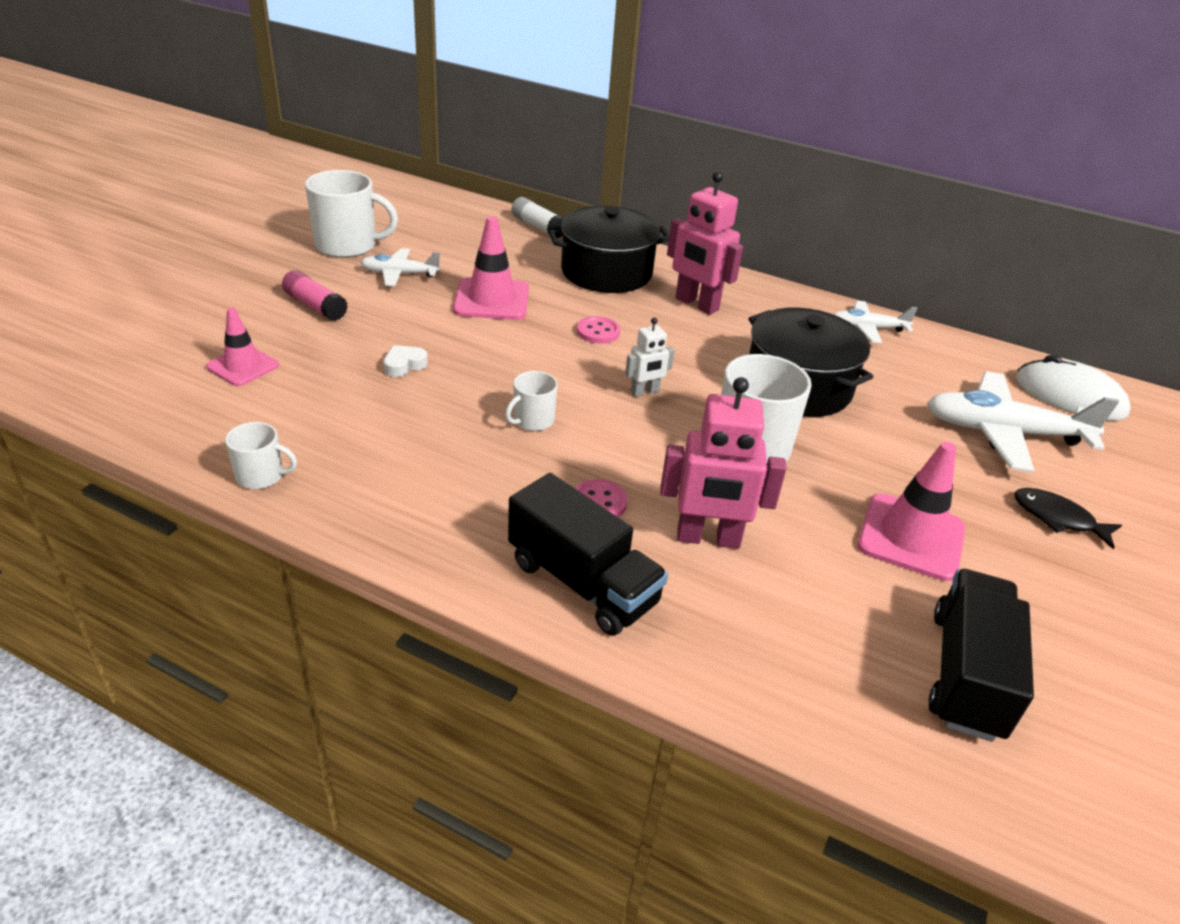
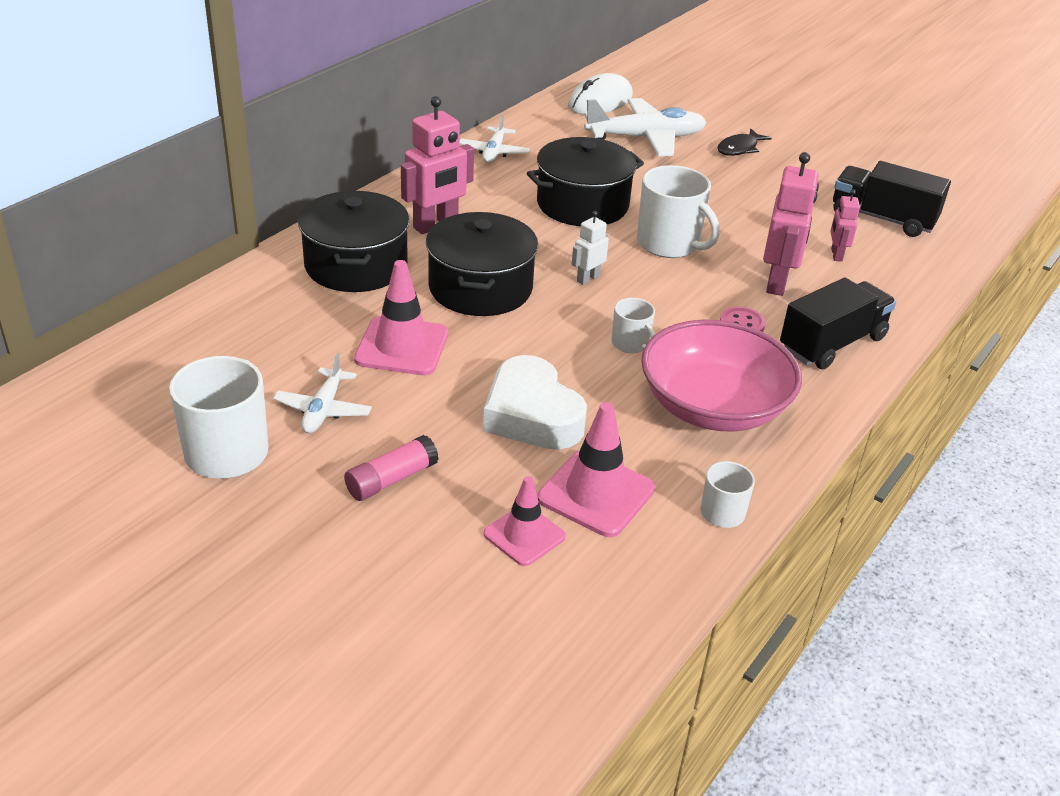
camera: 80 degrees left, 0 degrees up
(404, 365) = (532, 415): white heart -> white heart, size x2.36
(432, 475) = (713, 406): none -> pink bowl
(538, 227) = (226, 295): white glue stick -> none
(598, 332) = (480, 288): pink button -> black pot
(645, 392) = (587, 278): white robot -> white robot turned 120 degrees counterclockwise
(814, 605) = (836, 255): none -> pink robot
(911, 537) = (765, 204): pink traffic cone -> pink traffic cone (596, 493)
(1004, 433) = (645, 138): white plane -> white plane turned 120 degrees counterclockwise

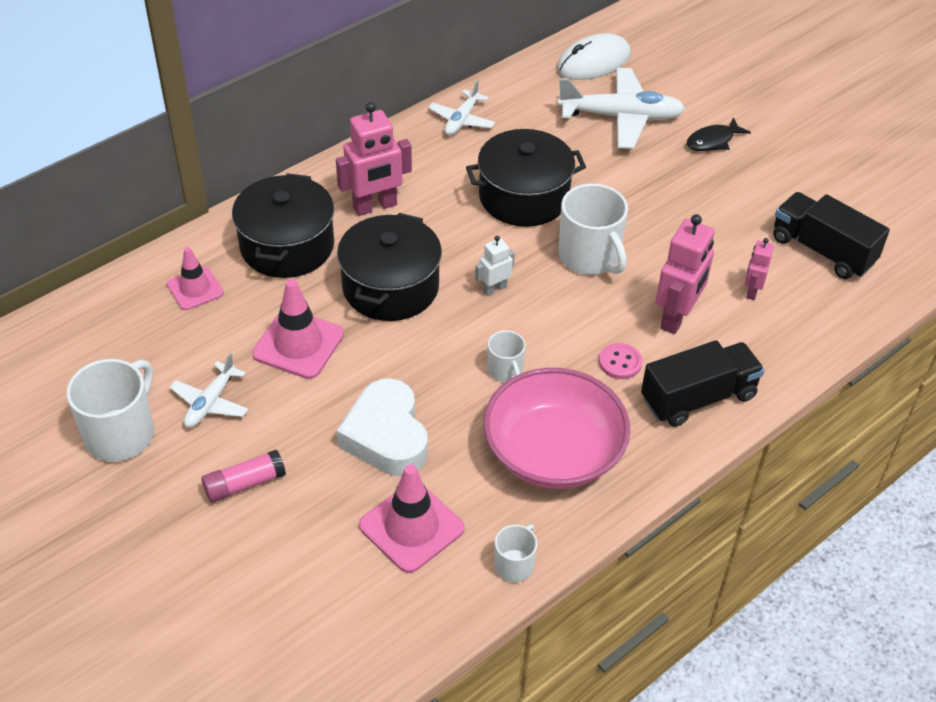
camera: 15 degrees right, 10 degrees up
(524, 535) = (335, 558): pink traffic cone -> pink traffic cone (195, 289)

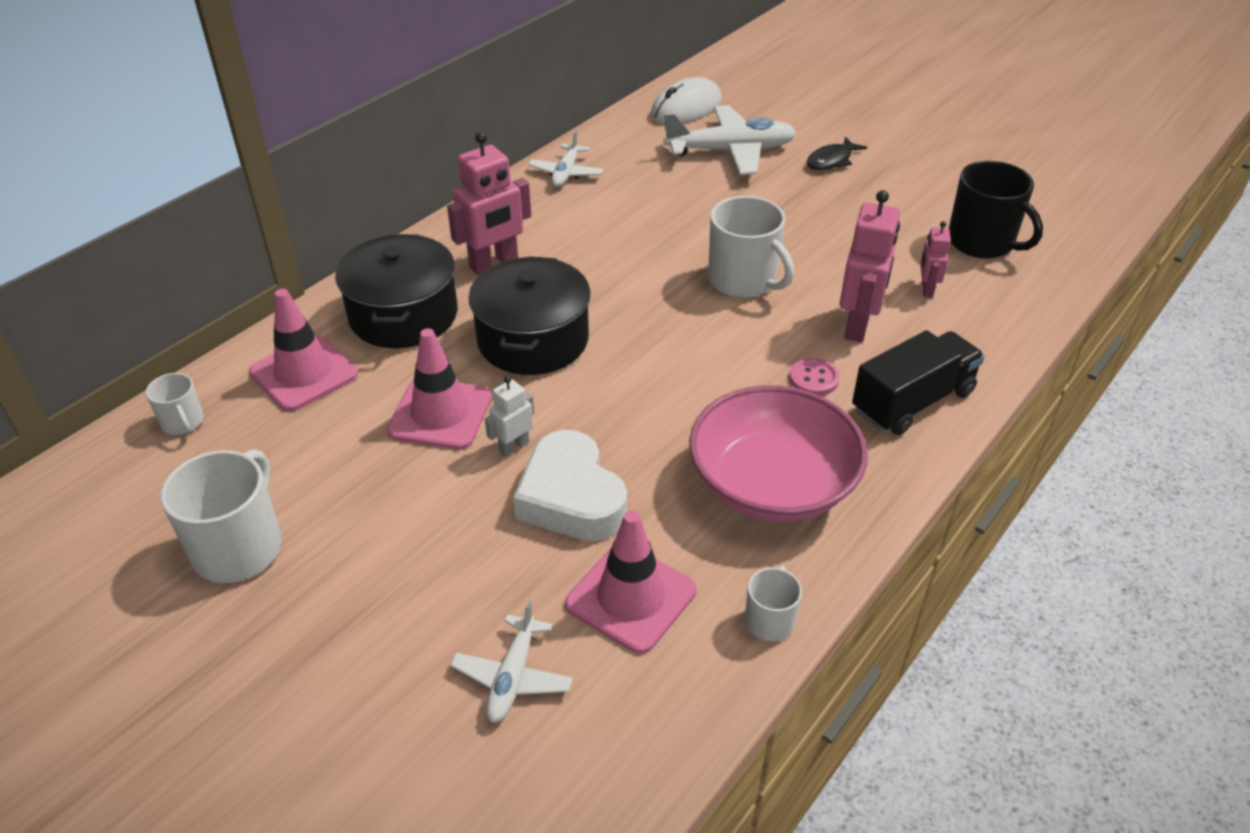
camera: 10 degrees left, 5 degrees down
(195, 289) = (304, 373): pink traffic cone -> pink traffic cone, size x1.54
(210, 402) = (347, 494): white plane -> white plane (512, 677)
(244, 484) = (409, 581): pink glue stick -> none
(494, 289) = (650, 325): white robot -> white robot (514, 446)
(505, 370) = (689, 406): white mug -> white mug (183, 422)
(524, 197) = (654, 234): black pot -> none
(822, 250) = (982, 242): black truck -> black mug

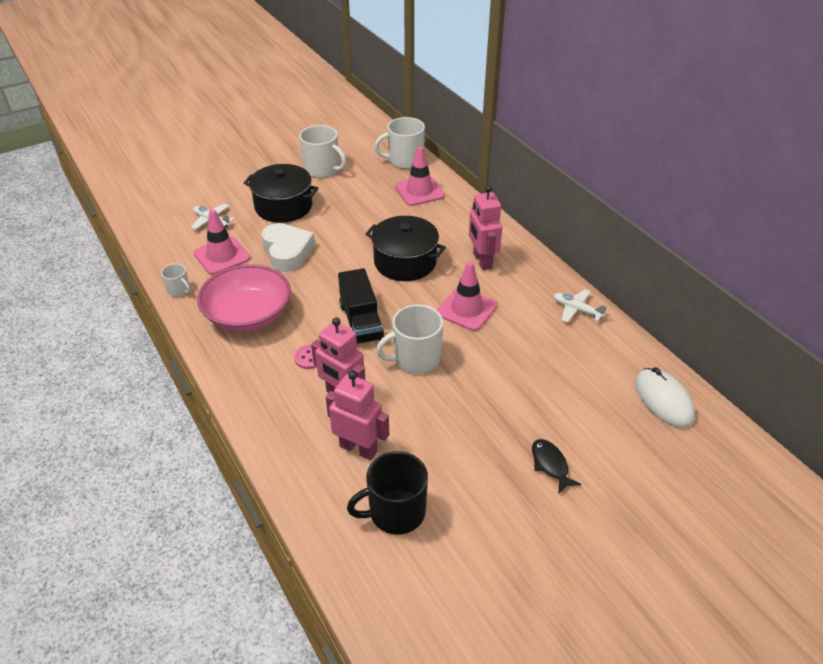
camera: 110 degrees right, 0 degrees up
(183, 422) = (404, 160): white mug -> white mug, size x1.88
(403, 315) = (449, 224): black pot -> black pot (283, 206)
(440, 414) = (366, 225): pink traffic cone -> pink traffic cone (467, 309)
(514, 446) = (330, 242): white robot -> none
(571, 497) = (287, 252): white heart -> white heart turned 75 degrees clockwise
(730, 151) = (583, 405): white plane -> none
(912, 402) = (264, 393): black truck -> black truck (361, 322)
(926, 289) = (358, 448): pink robot -> pink robot, size x1.86

